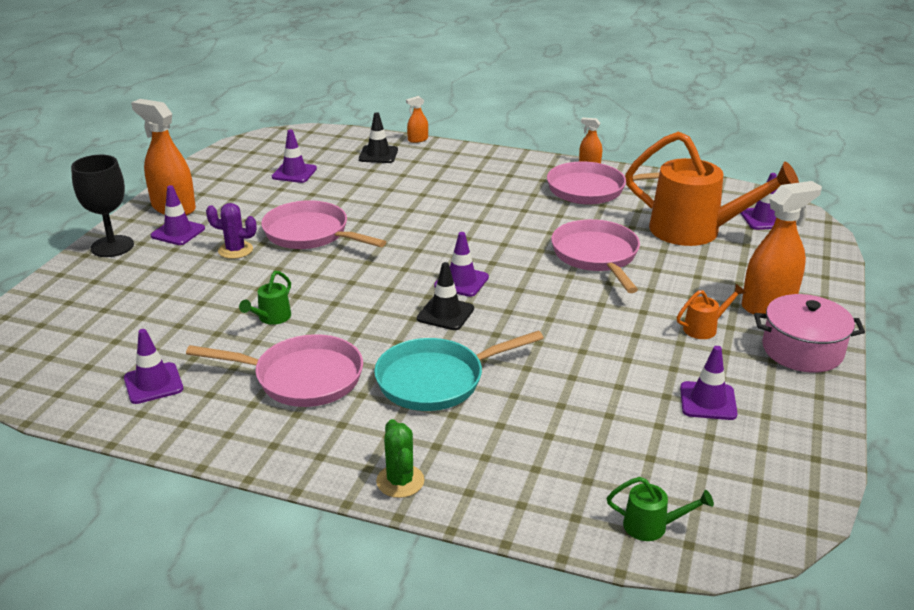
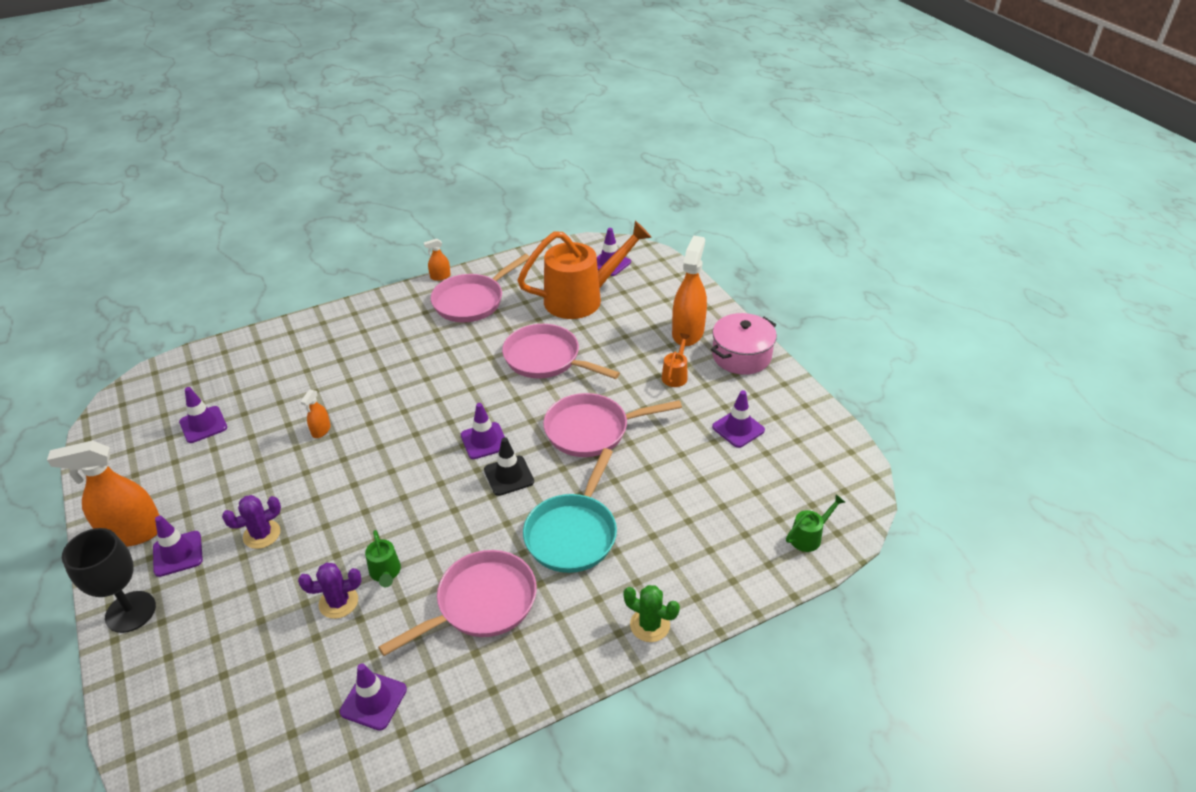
camera: 45 degrees left, 10 degrees up
(219, 315) = (338, 602): none -> purple cactus
(310, 234) = (307, 475): pink pan -> pink pan (592, 430)
(378, 155) = (257, 362): black traffic cone -> none
(418, 140) = (271, 327): orange spray bottle -> orange spray bottle (321, 430)

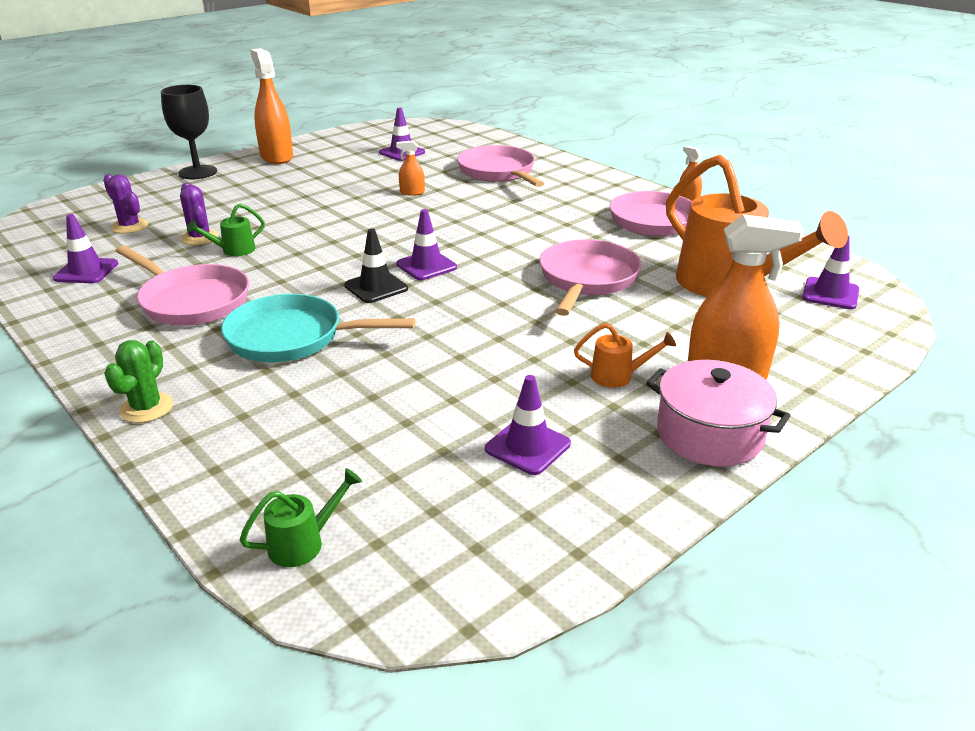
camera: 75 degrees right, 10 degrees down
(178, 554) = (255, 174): purple traffic cone -> none
(262, 534) = (278, 196): purple cactus -> purple cactus (130, 226)
(592, 430) = (471, 326): pink pan -> pink pan (498, 172)
(809, 536) = (303, 543): green watering can -> green watering can turned 75 degrees counterclockwise

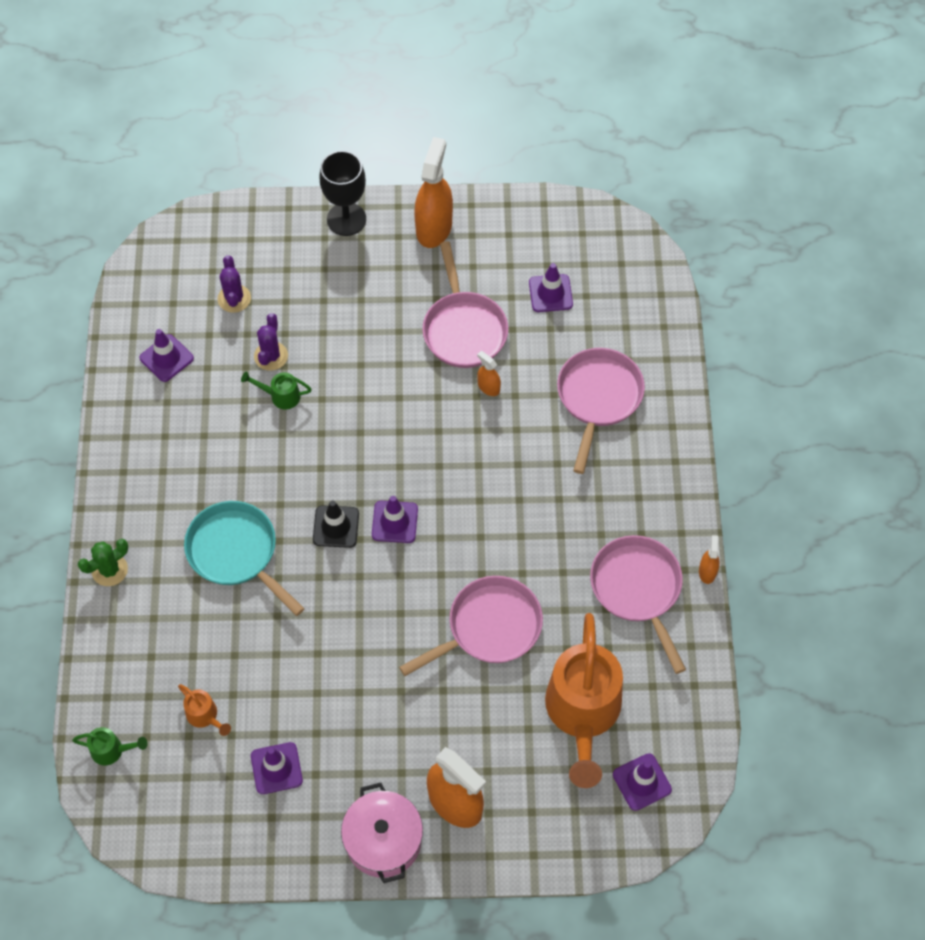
camera: 40 degrees right, 30 degrees up
(191, 301) = (207, 455): pink pan -> pink pan (463, 329)
(618, 376) = (390, 749): orange watering can -> orange watering can (205, 716)

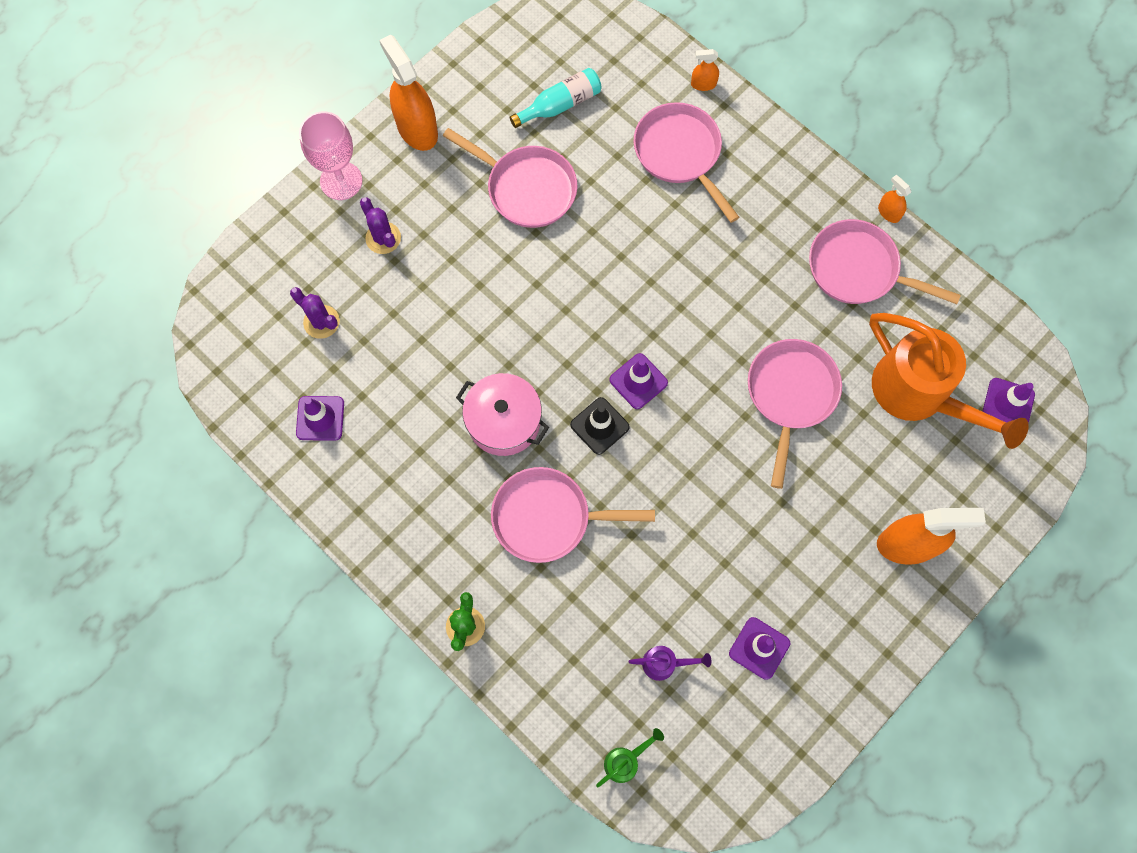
camera: 45 degrees left, 10 degrees up
(205, 716) = (664, 663): orange watering can -> purple watering can
(236, 553) = (548, 517): turquoise pan -> pink pan
(271, 356) = (402, 341): purple cactus -> purple cactus (383, 238)
(280, 396) = (445, 365): green watering can -> none
(346, 219) = (341, 181): black goblet -> pink goblet
(383, 840) = (890, 622): pink pot -> pink pot (504, 421)
(488, 387) = (593, 216): orange spray bottle -> orange spray bottle (703, 84)
(550, 293) = (560, 105): purple traffic cone -> turquoise bottle

